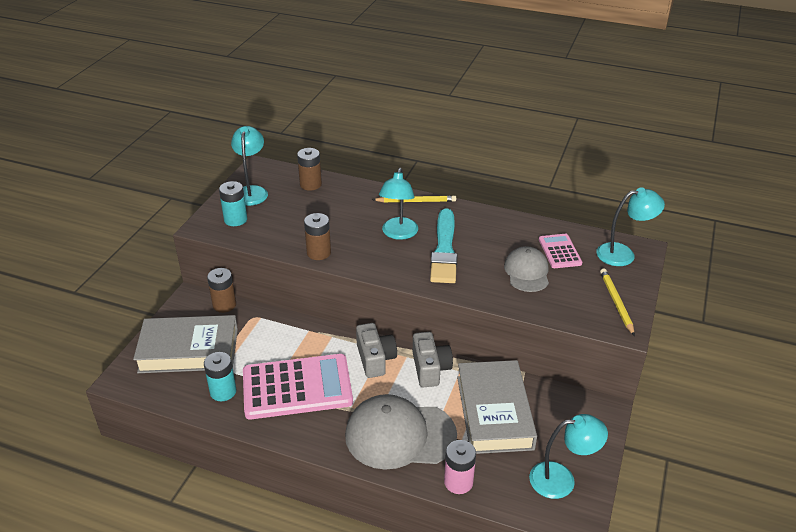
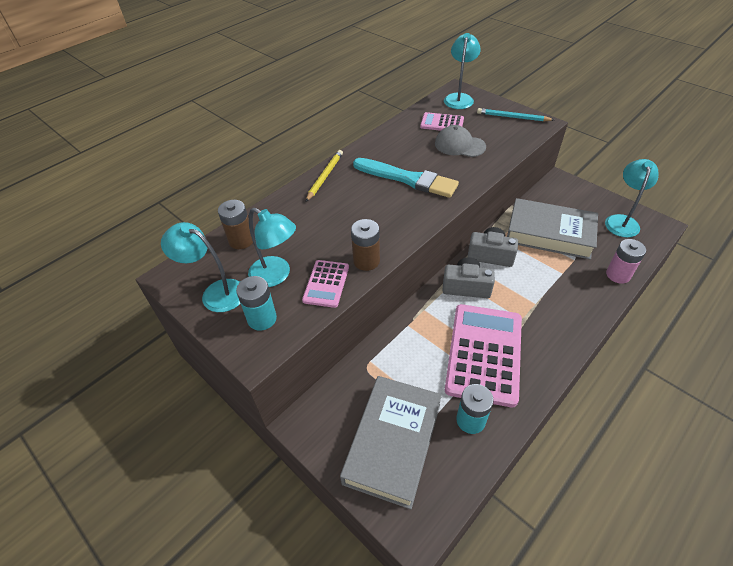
camera: 65 degrees left, 10 degrees up
(224, 305) = (332, 391): brown battery -> none
(283, 239) = (326, 284): none -> pink calculator
(398, 234) = (368, 200): turquoise lamp -> turquoise lamp (276, 275)
(400, 435) = (562, 295): grey cap -> none
(616, 302) = (513, 117): yellow pencil -> turquoise pencil

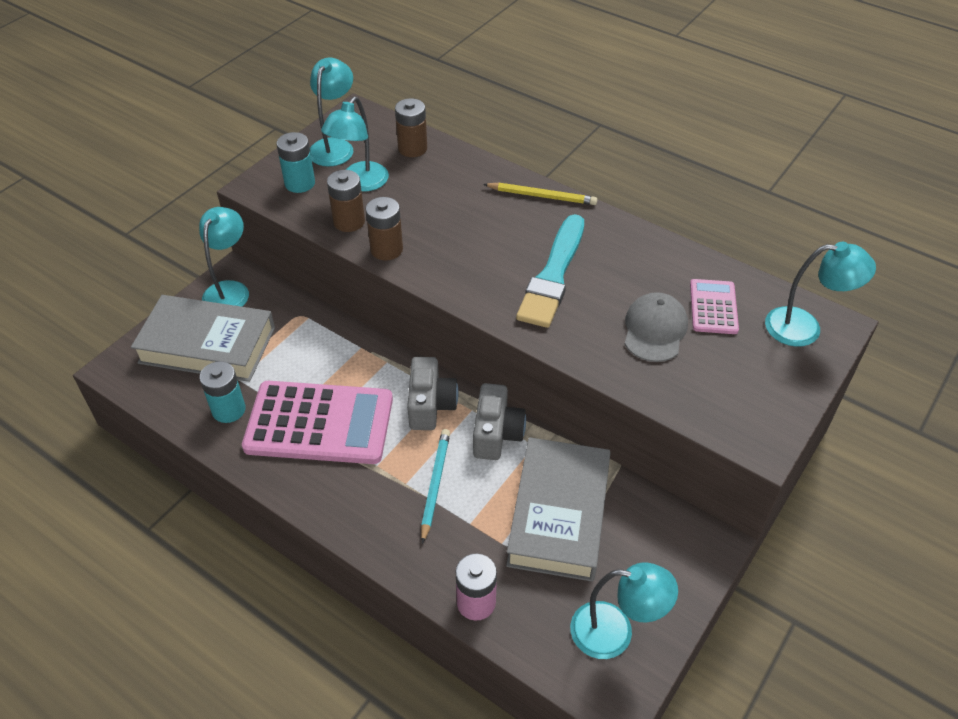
camera: 80 degrees right, 0 degrees up
(323, 426) = (230, 290): none -> turquoise lamp
(326, 284) = (349, 221): pink calculator -> brown battery
(513, 117) = (765, 401): turquoise pencil -> turquoise pencil (435, 484)

